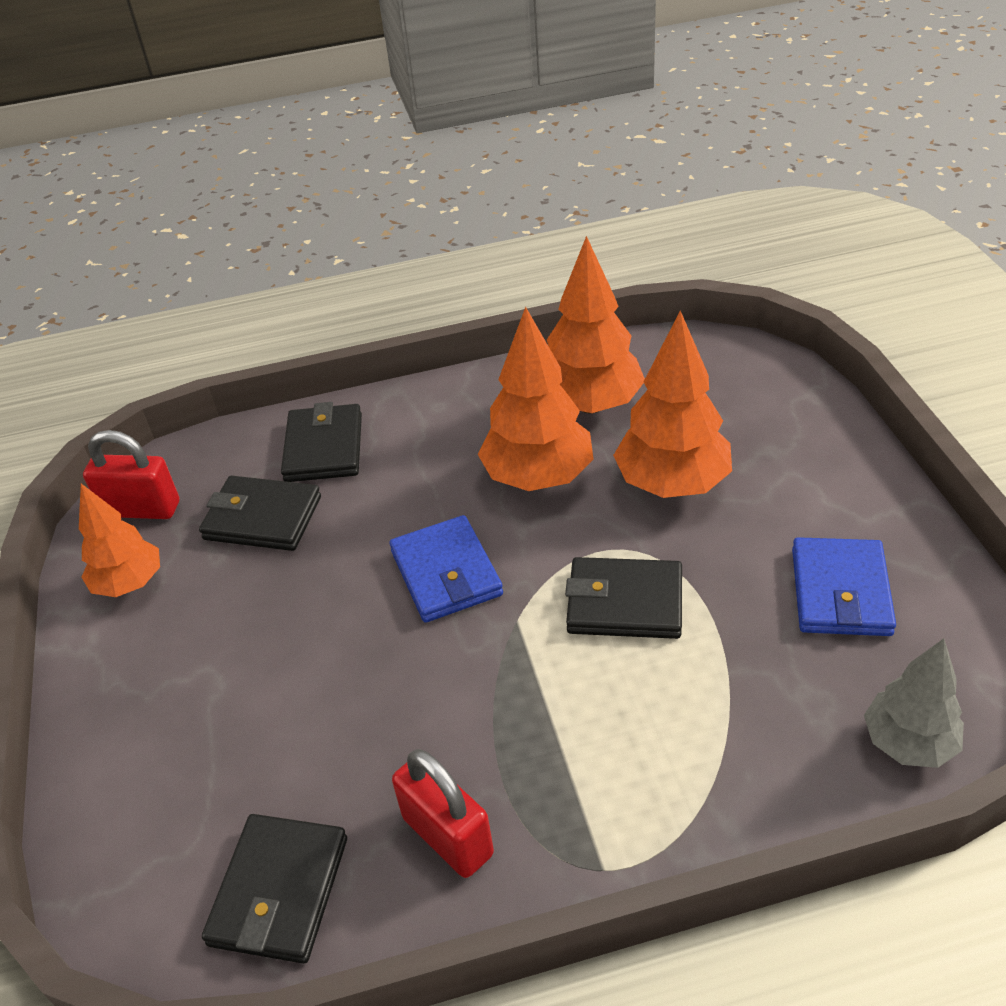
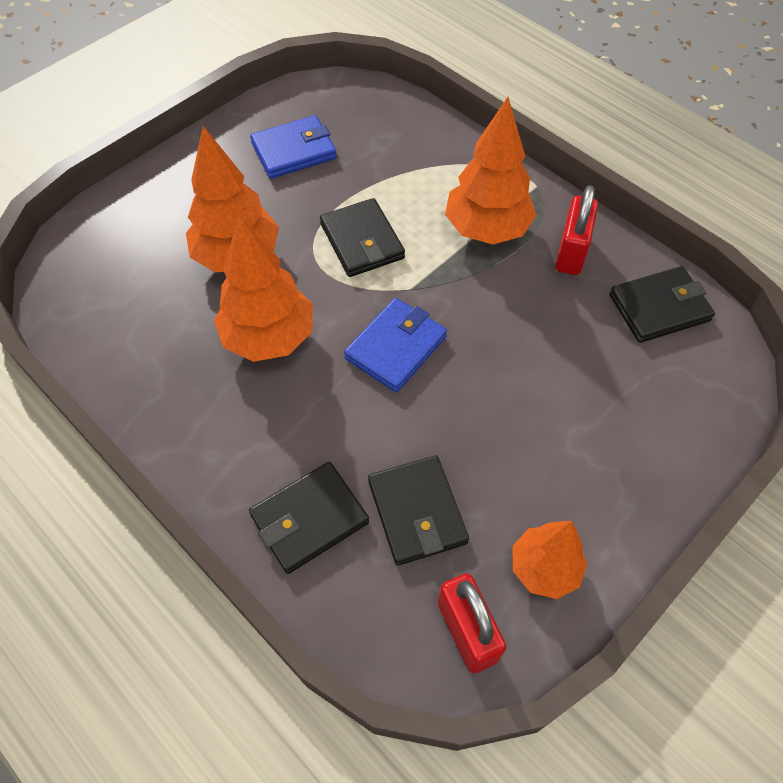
camera: 125 degrees left, 15 degrees up
(591, 405) = (164, 340): orange tree -> orange tree (487, 229)
(908, 743) = (384, 104): grey tree -> none

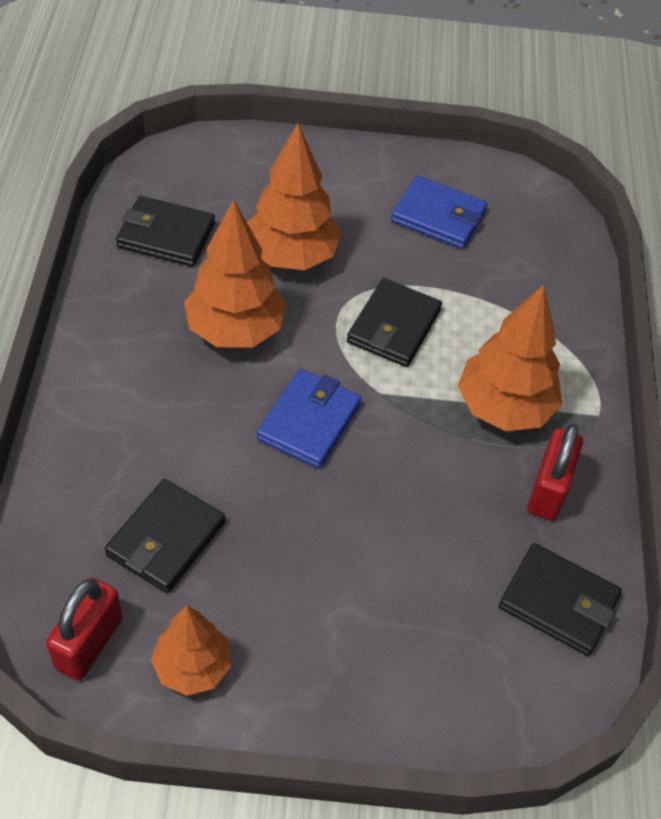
camera: 45 degrees right, 5 degrees down
(309, 519) = (97, 469): black wallet -> black wallet (166, 235)
(396, 347) = (309, 422): blue wallet -> blue wallet turned 60 degrees counterclockwise
(571, 252) = (548, 490): red padlock -> red padlock turned 45 degrees counterclockwise

